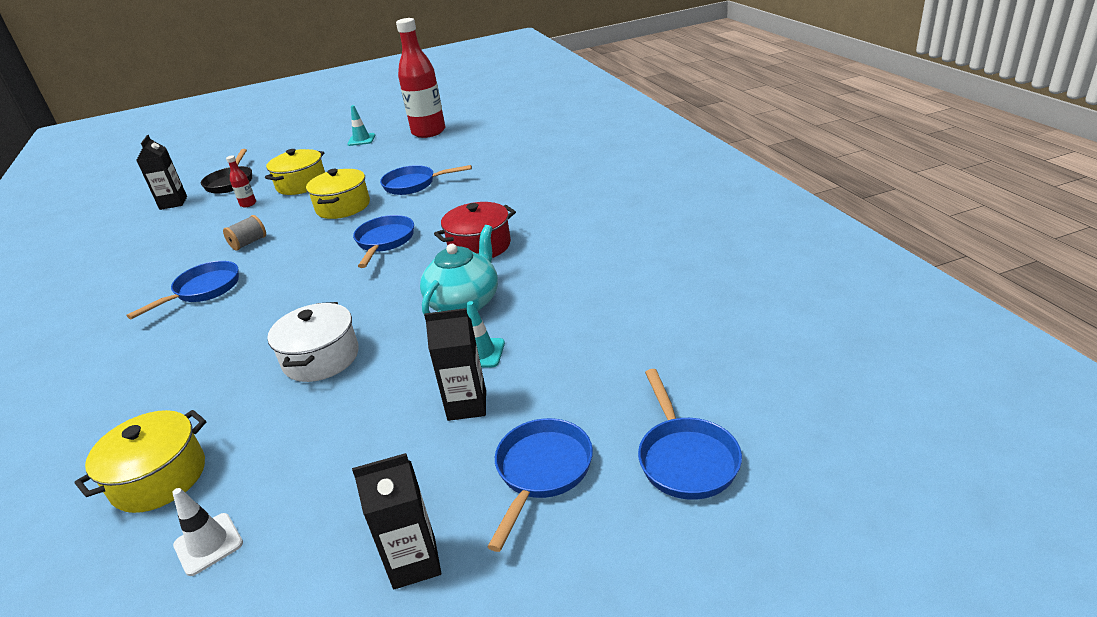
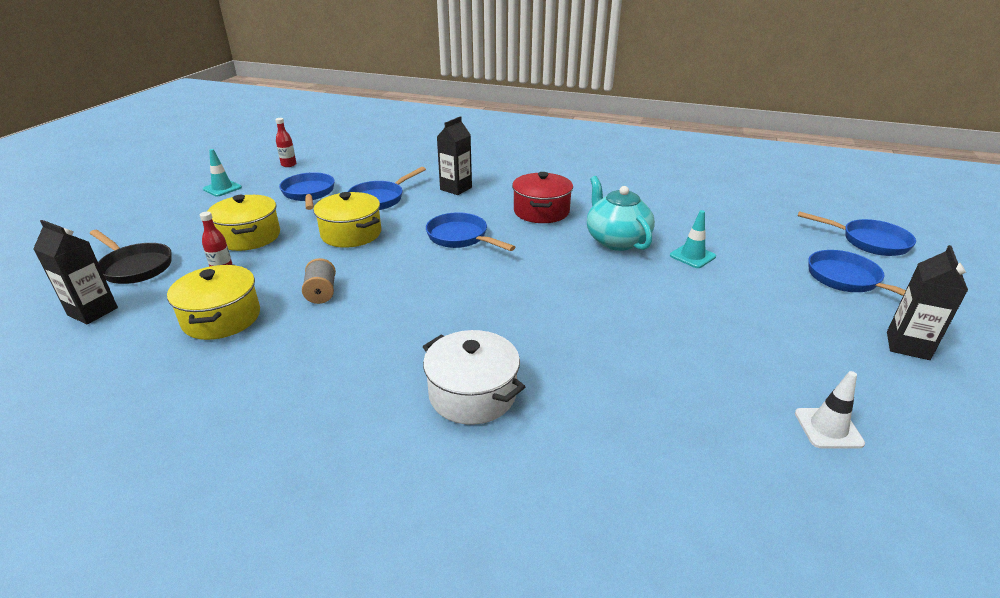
camera: 55 degrees left, 0 degrees up
(159, 478) = (708, 437): yellow pot -> yellow pot (222, 318)
(203, 290) = (377, 340): blue pan -> blue pan (309, 194)
(321, 358) = (612, 313): white pot -> white pot (472, 394)
(428, 132) = (288, 165): red bottle -> red bottle, size x0.41
(467, 405) = (751, 279): black carton -> black carton (456, 188)

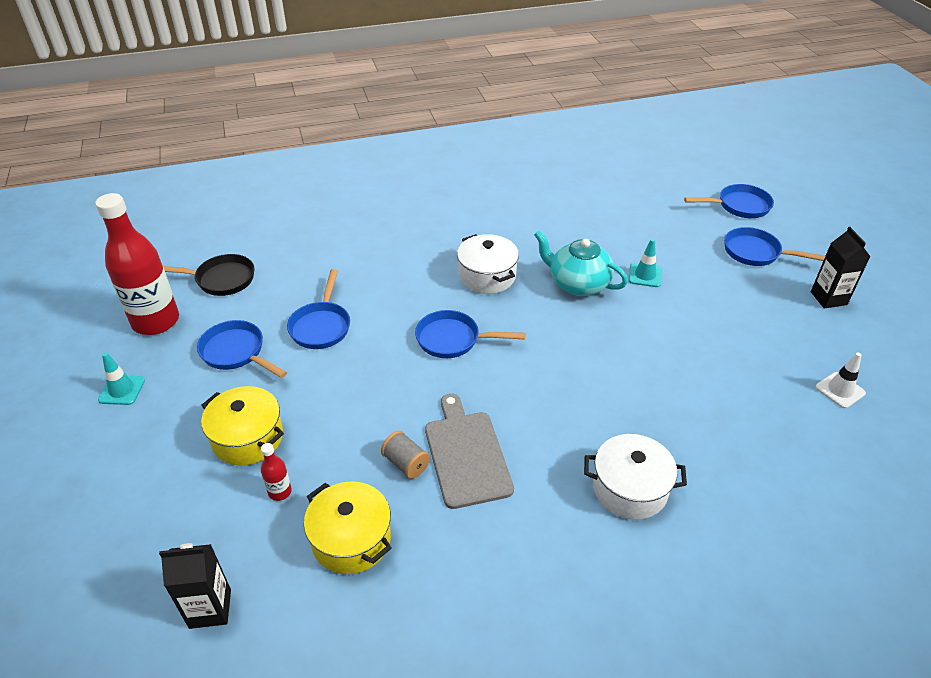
camera: 35 degrees left, 10 degrees up
(135, 267) = (174, 537): black pan -> black pan (221, 279)
(288, 165) = (156, 321): red bottle -> red bottle, size x2.46
(351, 234) = (348, 383): yellow pot -> none
(371, 307) = (466, 454): none -> grey cutting board
(456, 188) = (380, 280): black carton -> none
(541, 211) = (487, 276): red pot -> white pot

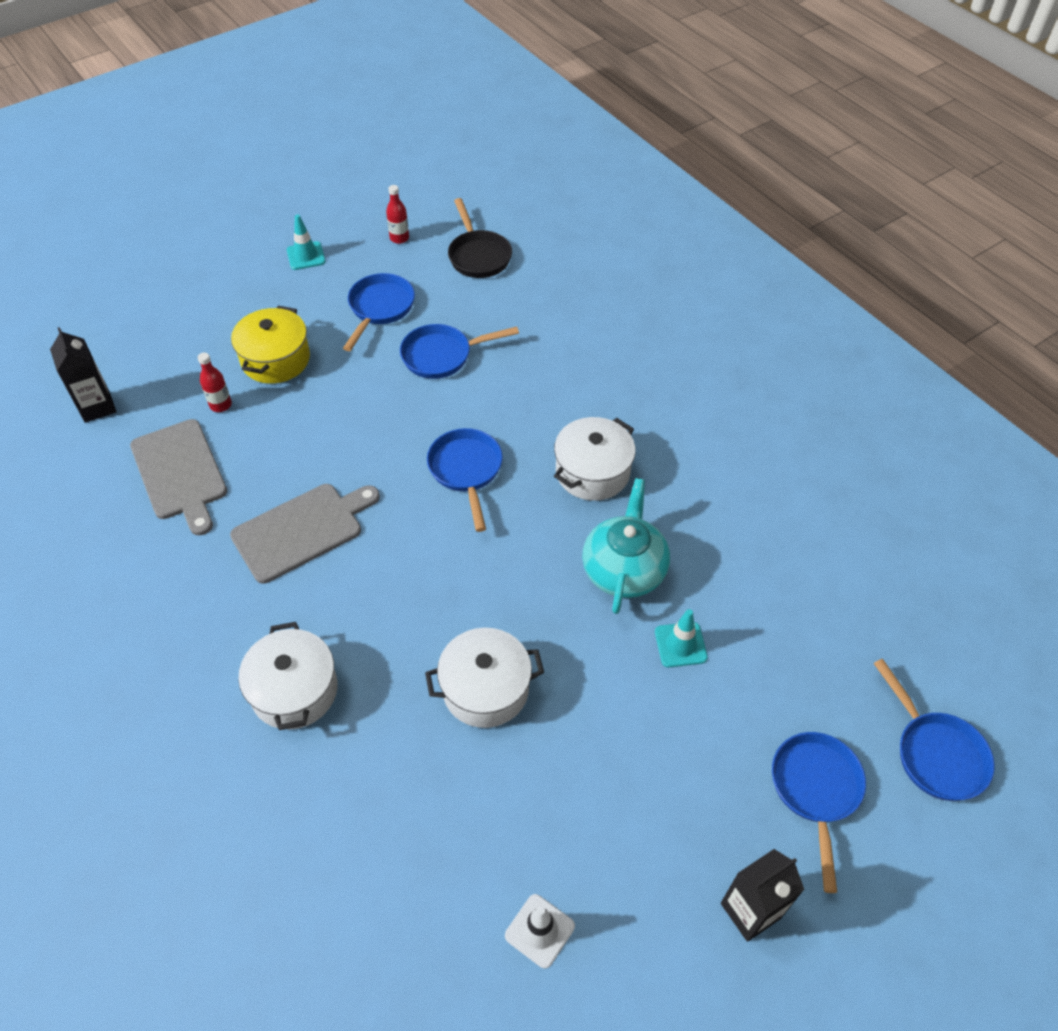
camera: 70 degrees right, 10 degrees up
(156, 321) = (399, 238): red bottle -> red bottle, size x0.41
(351, 539) = (180, 473): yellow pot -> grey cutting board
(406, 463) = (277, 485): grey spool -> none
(656, 374) = (485, 689): none -> white pot

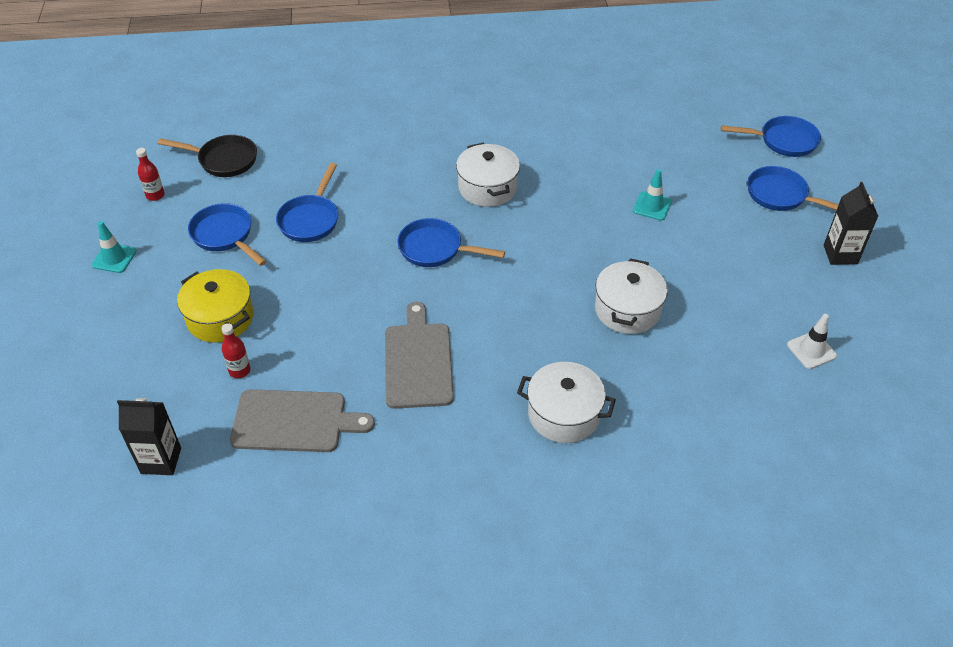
camera: 60 degrees left, 5 degrees down
(624, 570) = (578, 207): turquoise teapot -> none

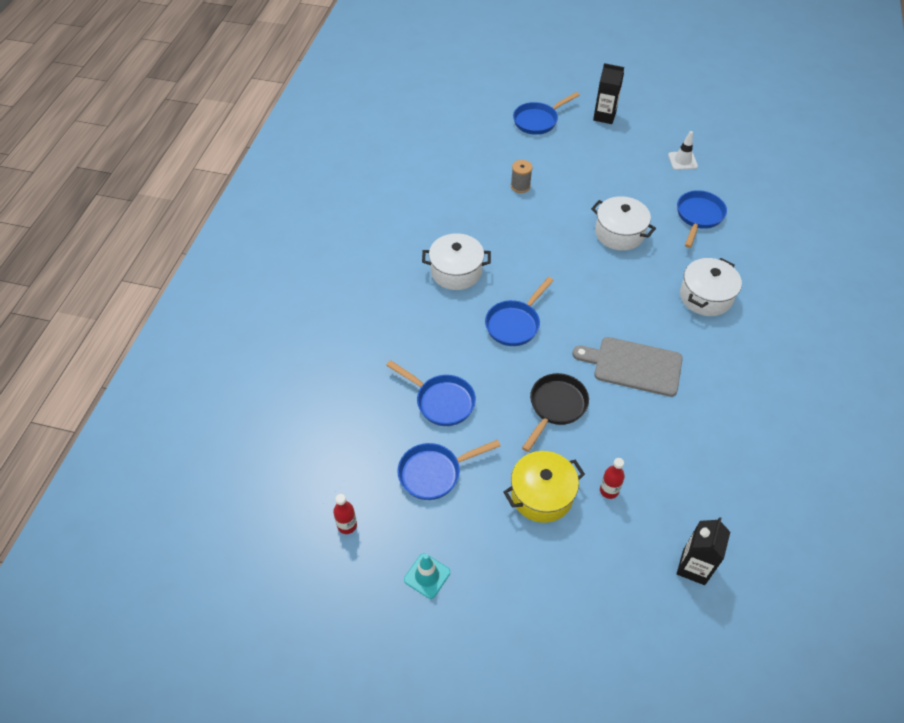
camera: 70 degrees left, 5 degrees up
(223, 160) = (322, 455): black pan -> black pan (555, 407)
(294, 421) = (674, 461): grey cutting board -> none
(652, 206) = (520, 186): turquoise traffic cone -> grey spool
(783, 141) = (483, 99): blue pan -> blue pan (698, 217)

